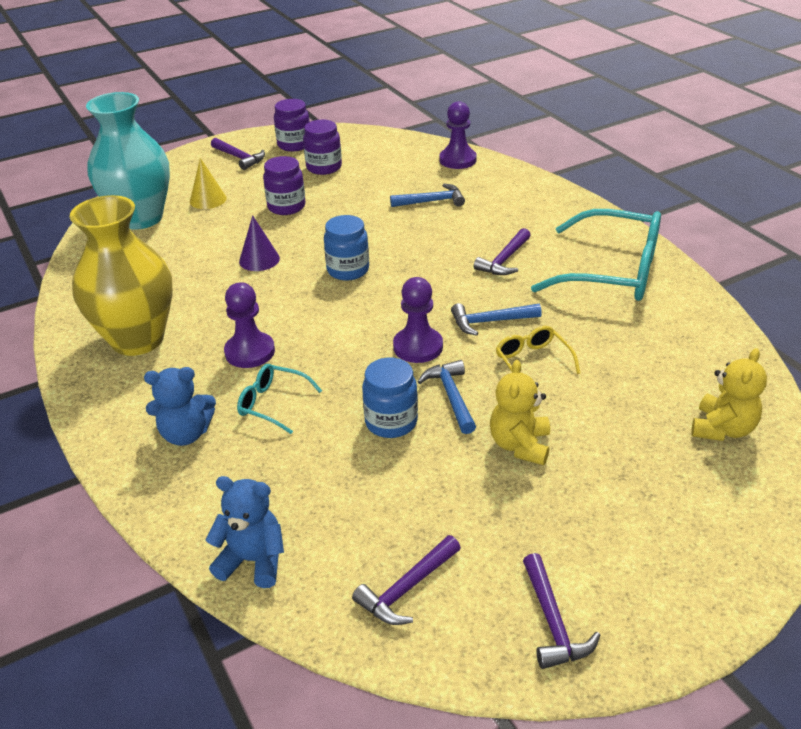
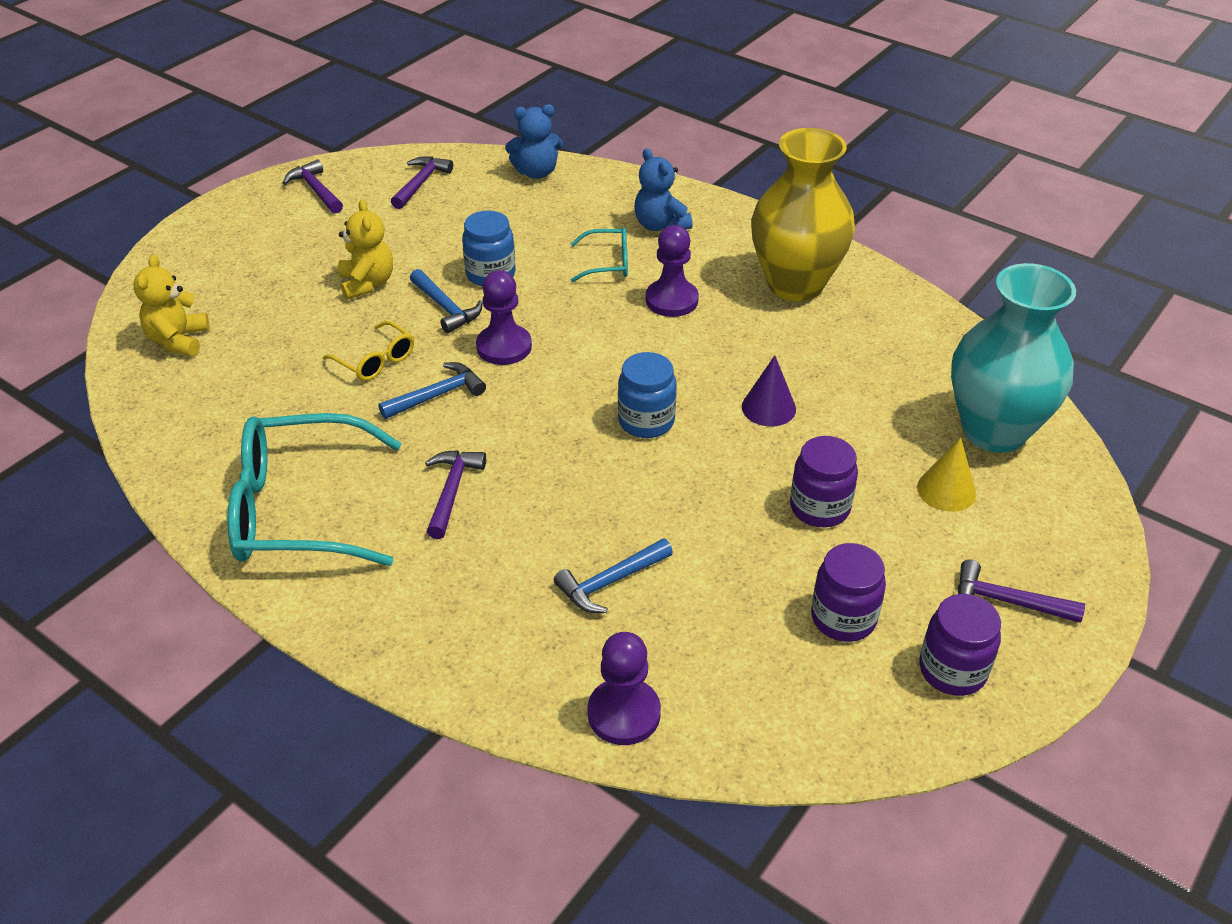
camera: 155 degrees right, 5 degrees up
(186, 434) = (660, 225): blue teddy bear -> blue teddy bear turned 90 degrees counterclockwise

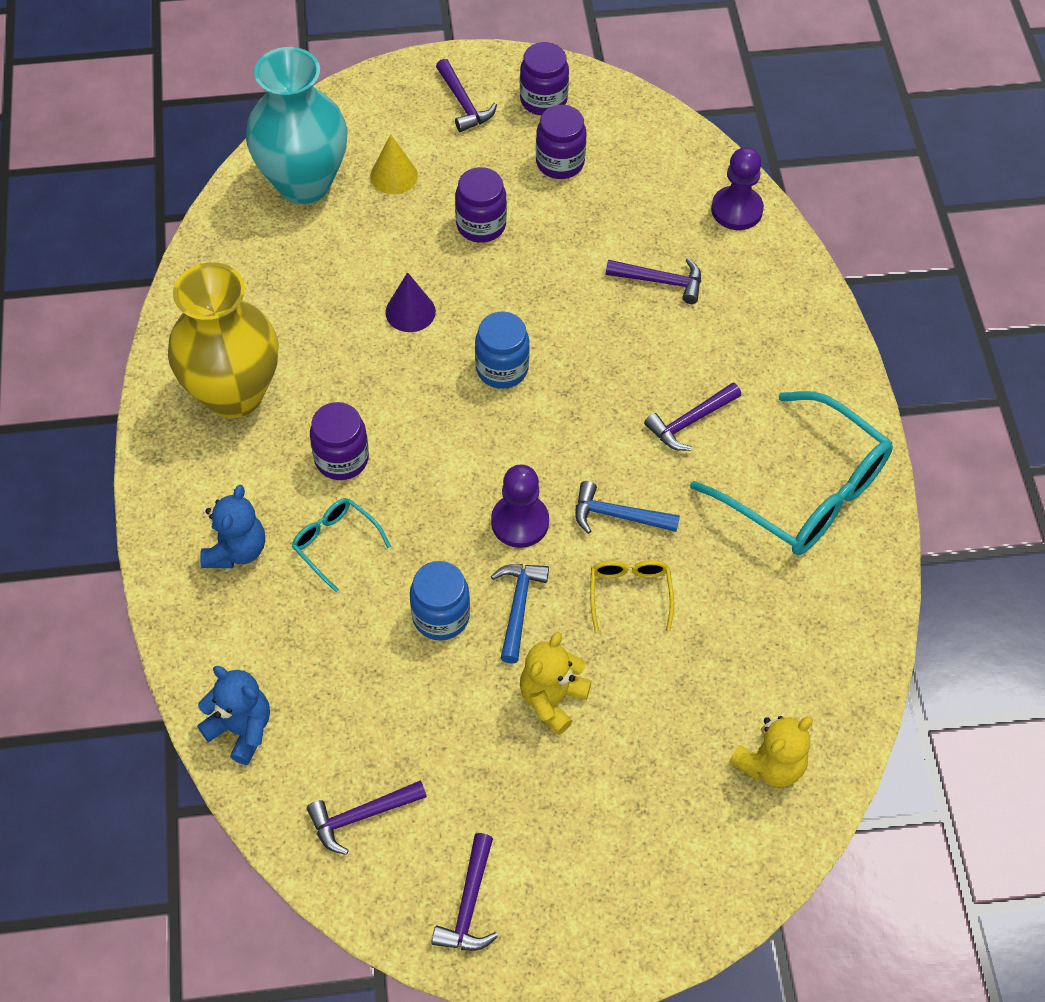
camera: 135 degrees left, 15 degrees up
(610, 582) = (660, 281): blue hammer -> purple hammer
(671, 300) = (341, 459): purple pawn -> purple jar

